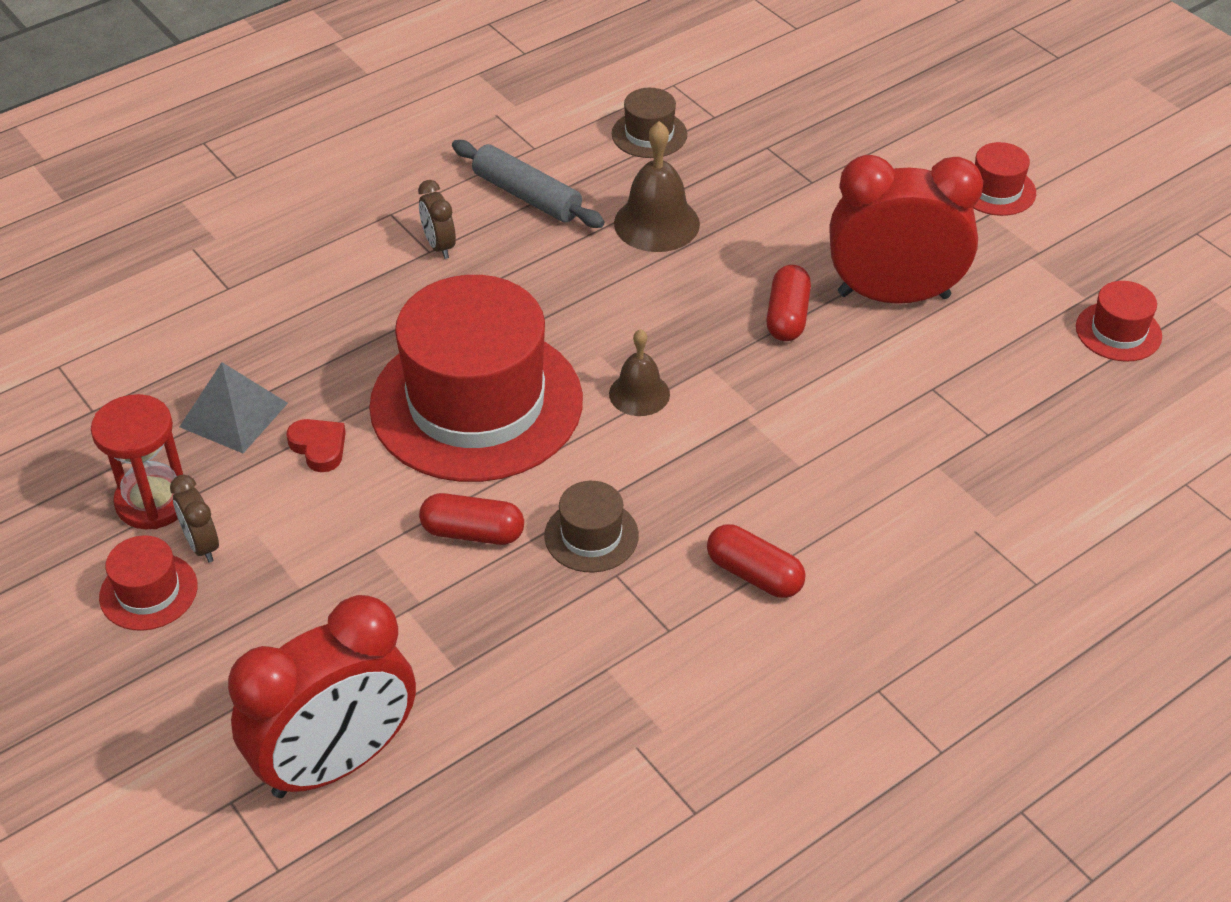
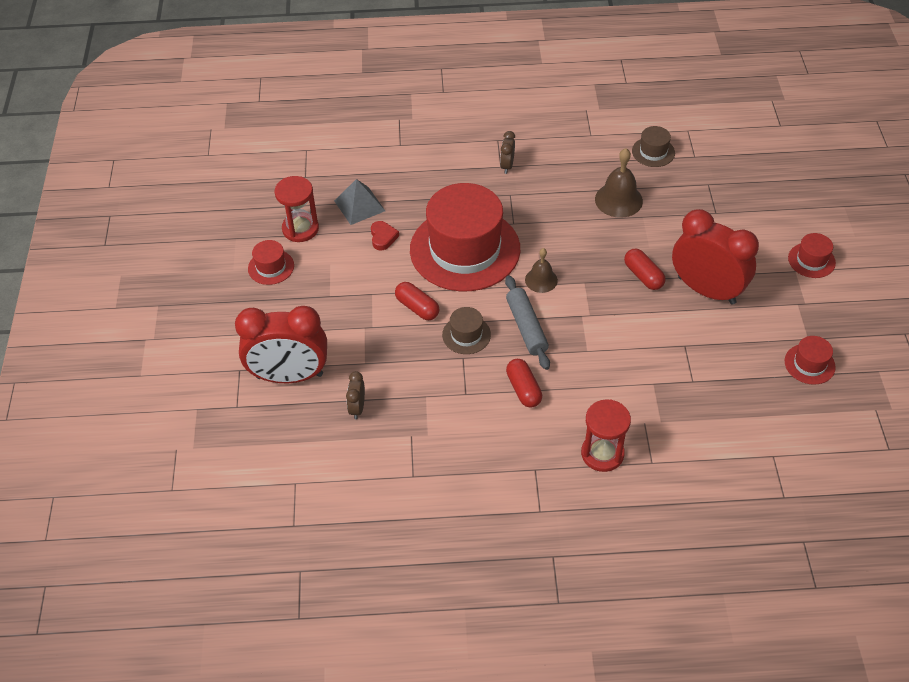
camera: 35 degrees right, 5 degrees up
(202, 545) = (305, 257): brown clock -> brown clock (357, 408)
(527, 196) = (567, 158): grey rolling pin -> grey rolling pin (526, 327)
(787, 316) = (643, 276): red capsule -> red capsule turned 75 degrees counterclockwise
(955, 609) = (602, 453): none -> red hourglass

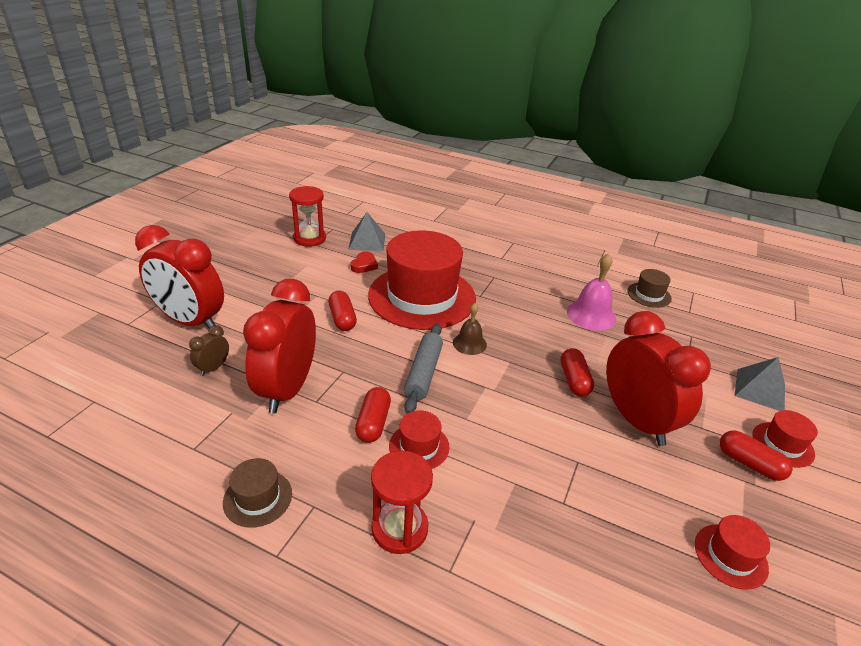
camera: 25 degrees right, 15 degrees down
(271, 267) = (263, 251): red hat -> red hat (419, 446)
(434, 395) = (287, 389): none -> red clock
(466, 335) = (363, 355): brown hat -> brown hat (258, 498)
(507, 166) = (507, 259): brown clock -> none
(618, 200) = (591, 315): brown bell -> pink bell
(779, 216) = (760, 389): none -> grey pyramid
(796, 288) = (749, 464): none -> red capsule

